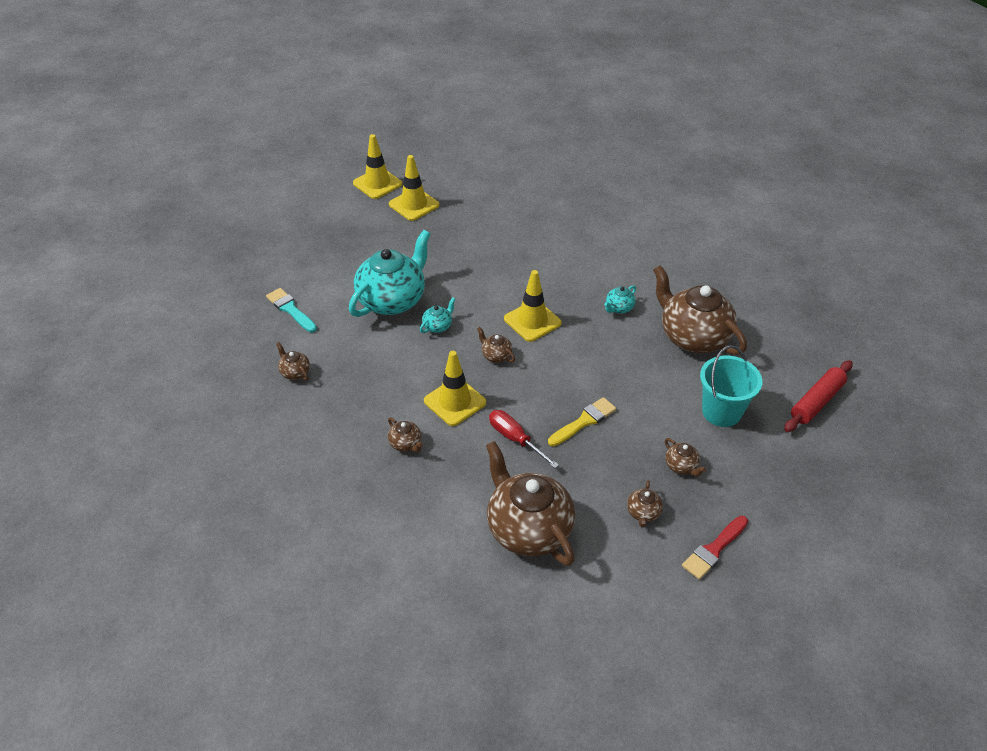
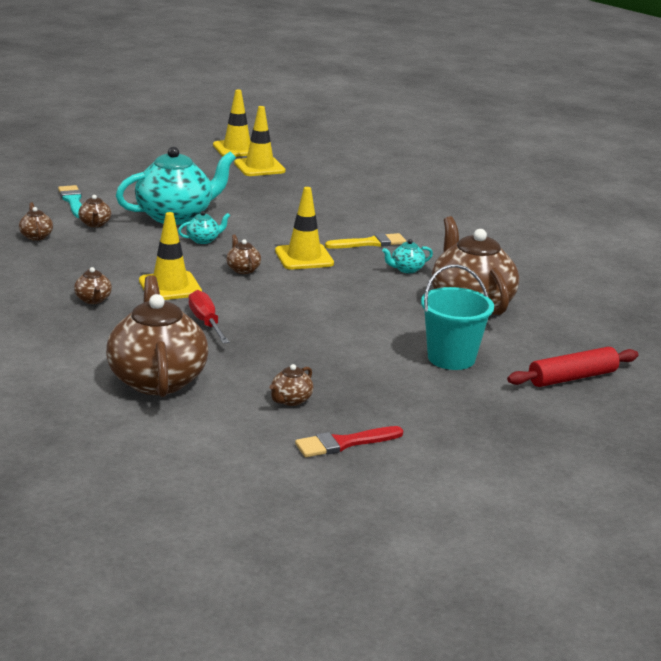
camera: 20 degrees right, 20 degrees down
(584, 421) = (290, 329): yellow brush -> yellow brush (370, 243)
(681, 466) = (366, 381): brown teapot -> brown teapot (95, 224)

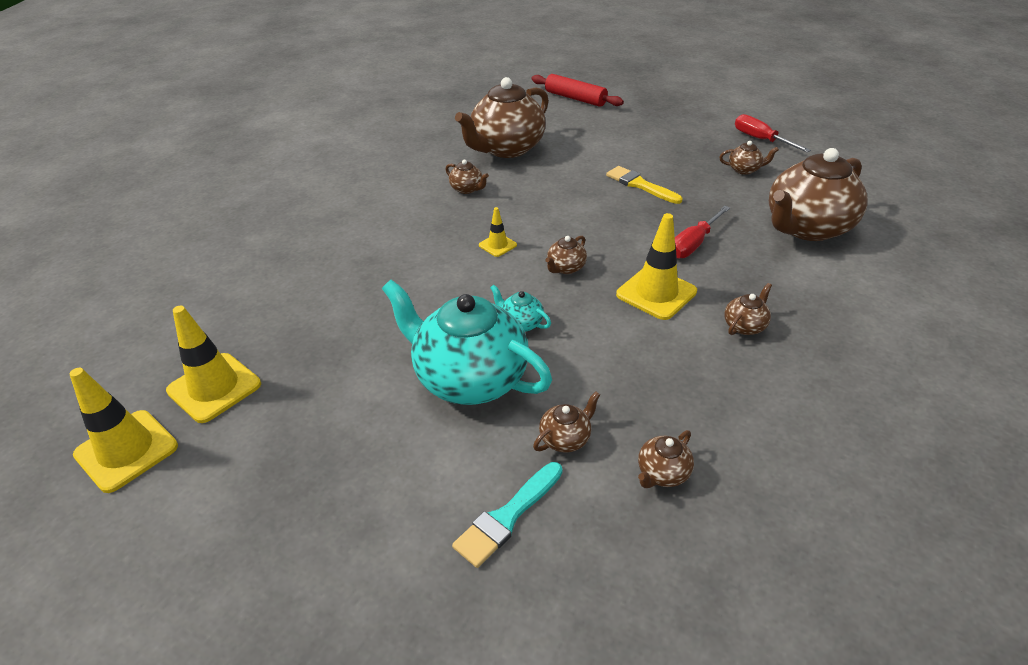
camera: 115 degrees left, 15 degrees up
(304, 257) = (497, 245): yellow traffic cone -> yellow traffic cone, size x0.52
(344, 443) = (760, 139): red brush -> red screwdriver
(370, 243) = (423, 222): yellow brush -> yellow brush (640, 185)
(406, 269) = (467, 189): turquoise teapot -> brown teapot
(451, 358) = (603, 136): turquoise bucket -> none

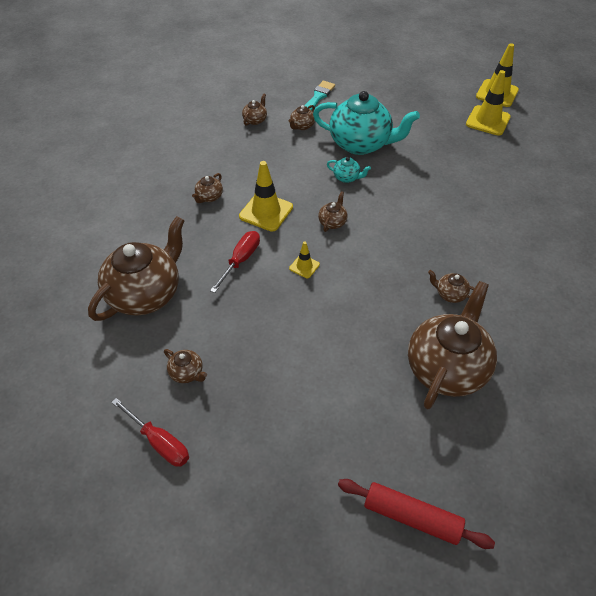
camera: 165 degrees right, 10 degrees up
(497, 245) = (390, 235): yellow traffic cone -> yellow traffic cone (304, 266)
(640, 185) = (292, 328): yellow brush -> none
(744, 170) = (187, 373): brown teapot -> brown teapot turned 135 degrees counterclockwise

